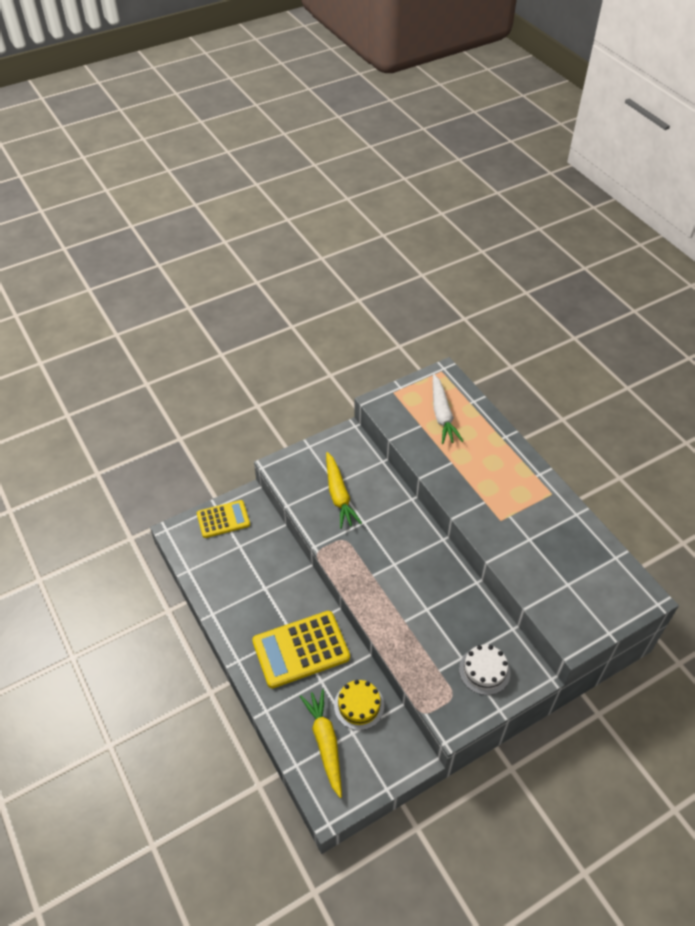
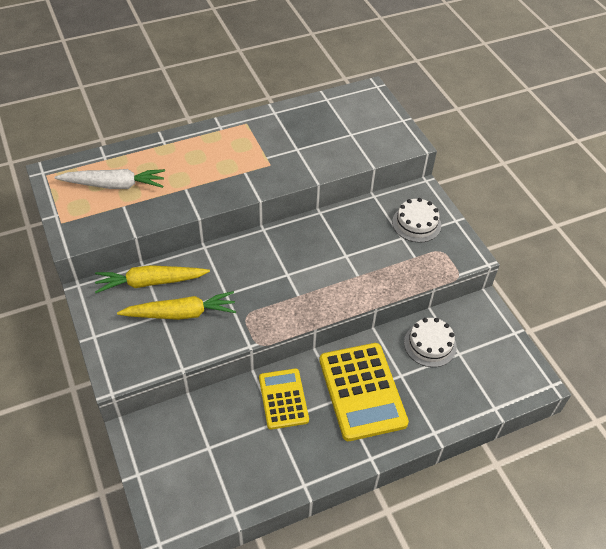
camera: 85 degrees left, 0 degrees up
(223, 519) = (161, 466): yellow calculator -> yellow calculator (283, 399)
(325, 743) = (470, 379): yellow carrot -> yellow carrot (150, 282)
(359, 705) = (430, 344): yellow cake -> white cake

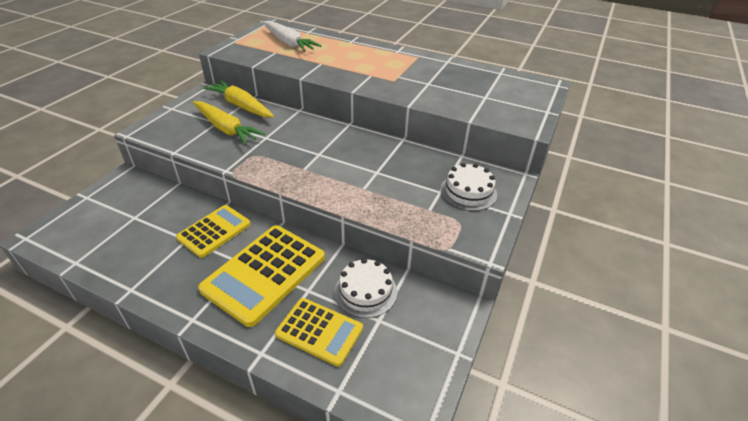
camera: 50 degrees right, 10 degrees down
(442, 390) = (319, 331): none -> yellow calculator

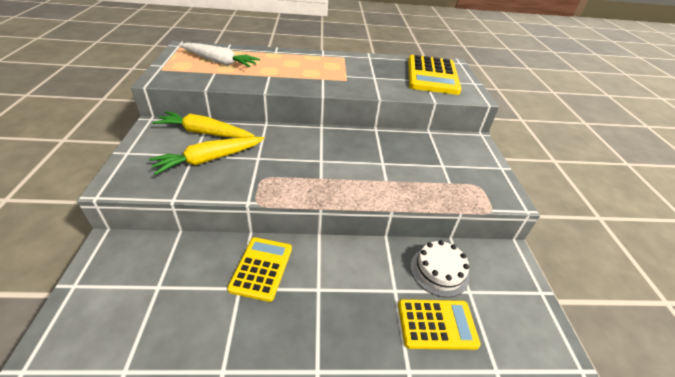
camera: 30 degrees left, 0 degrees up
(226, 129) = (209, 159): yellow carrot -> yellow carrot turned 135 degrees clockwise
(264, 273) = (345, 291): yellow calculator -> yellow calculator (432, 75)
(468, 192) = (461, 159): white cake -> none

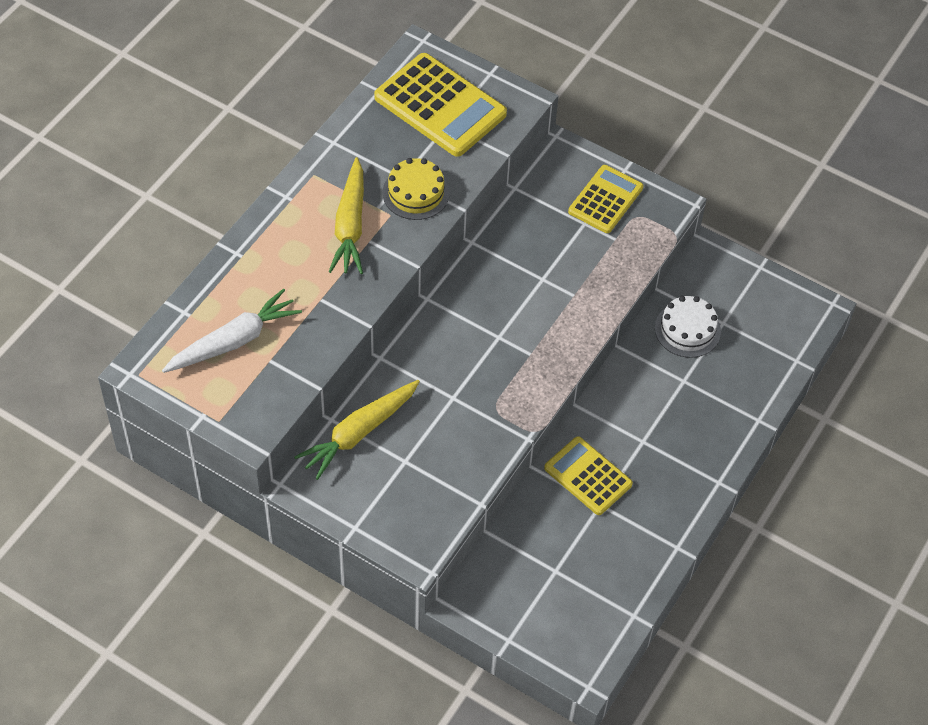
camera: 55 degrees left, 15 degrees up
(209, 159) = (425, 447): yellow carrot -> yellow carrot (350, 225)
(370, 83) = (416, 193): none -> yellow cake
(436, 324) = (735, 372): yellow calculator -> yellow calculator (605, 200)

